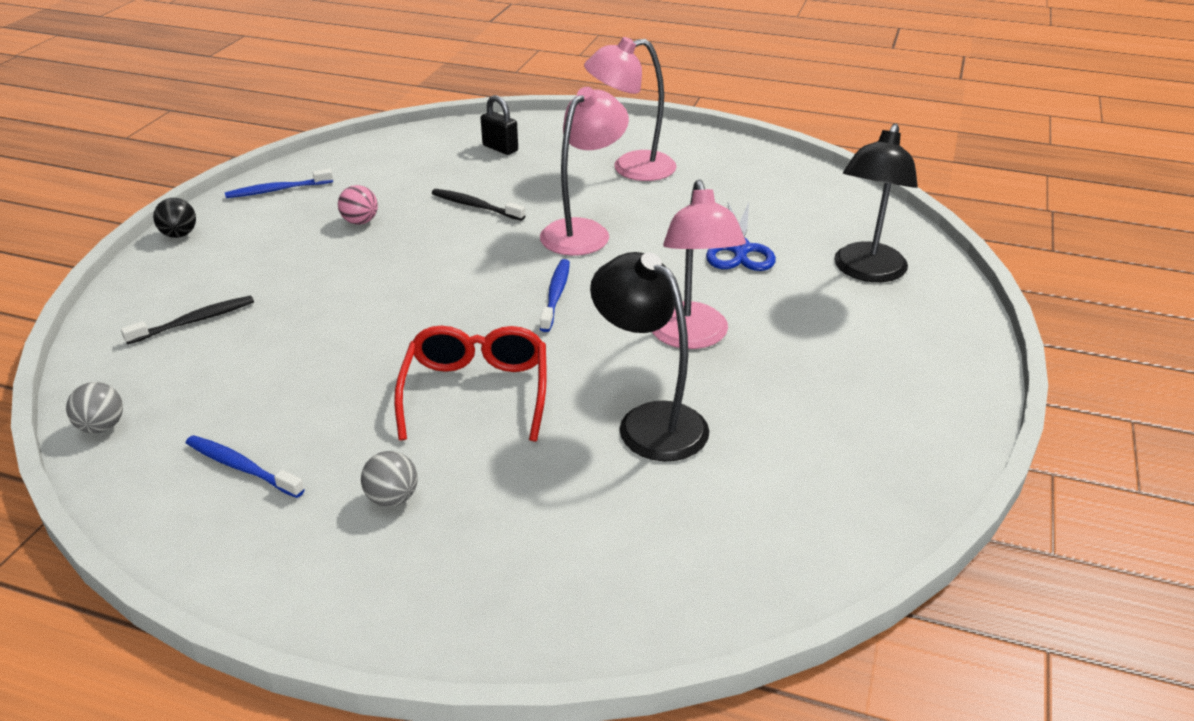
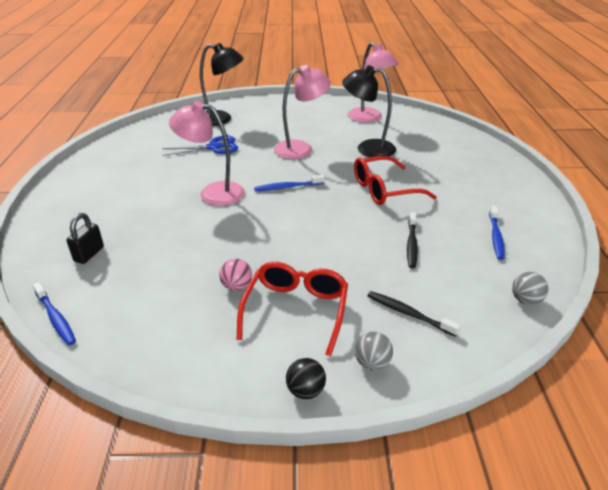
camera: 110 degrees left, 0 degrees up
(277, 190) = (198, 361): blue toothbrush -> blue toothbrush (55, 318)
(284, 250) = (296, 310): none -> red glasses
(392, 498) = (467, 191): grey ball -> grey ball (372, 363)
(475, 206) = (193, 240): black toothbrush -> black toothbrush (411, 244)
(631, 168) = (119, 192): pink lamp -> pink lamp (369, 118)
(649, 422) = (367, 148): black lamp -> black lamp turned 75 degrees clockwise

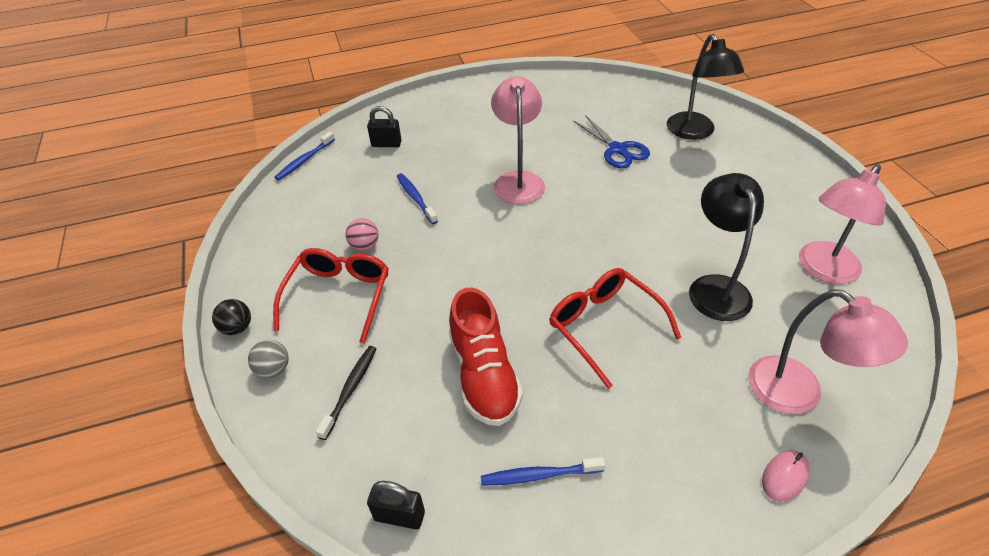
camera: 75 degrees right, 10 degrees up
(287, 187) = (560, 233): blue toothbrush -> blue toothbrush (416, 198)
(296, 310) = (339, 296): red glasses -> red glasses turned 75 degrees counterclockwise
(301, 148) = (666, 220): pink lamp -> pink lamp (798, 394)
(411, 244) = (484, 375): black toothbrush -> red shoe
(500, 164) = (785, 476): none -> pink mouse
(525, 300) = (399, 516): grey ball -> black padlock

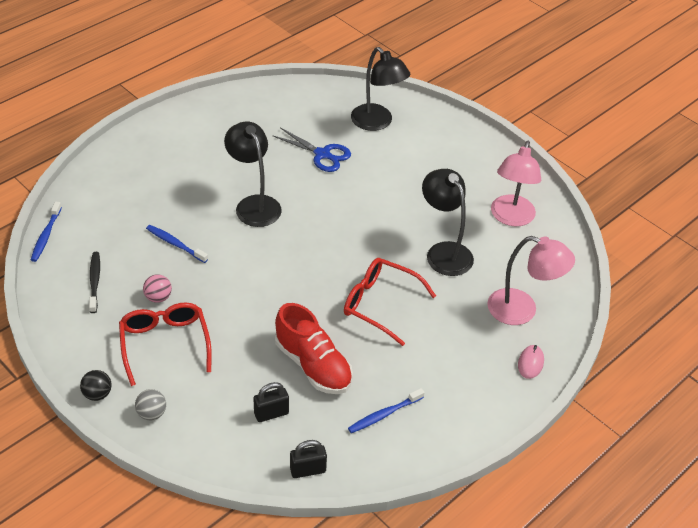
camera: 30 degrees left, 0 degrees up
(350, 390) = (221, 407): black toothbrush -> black toothbrush (95, 281)
(386, 144) = (114, 199): black padlock -> black padlock (271, 413)
(518, 180) = (254, 204): pink lamp -> black lamp

